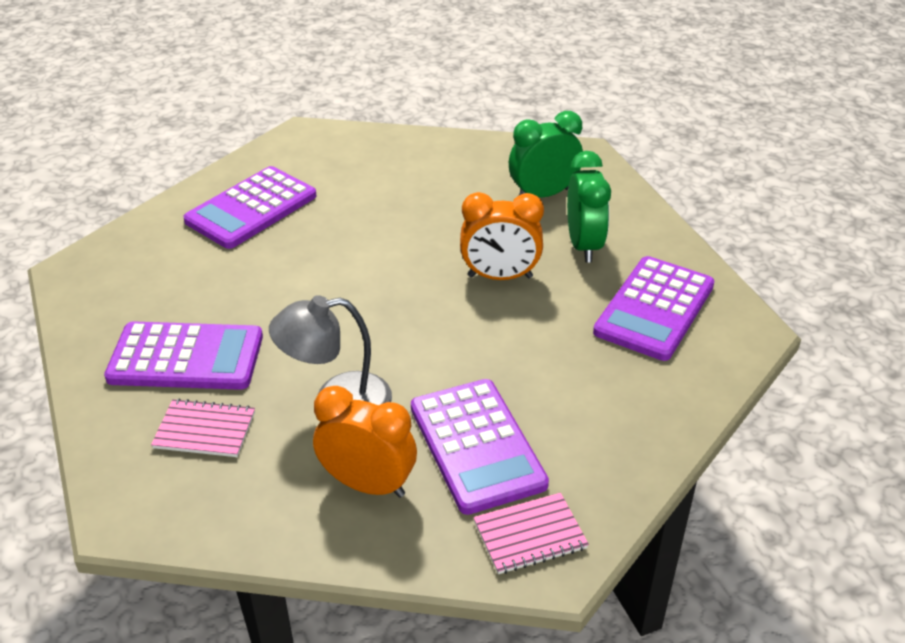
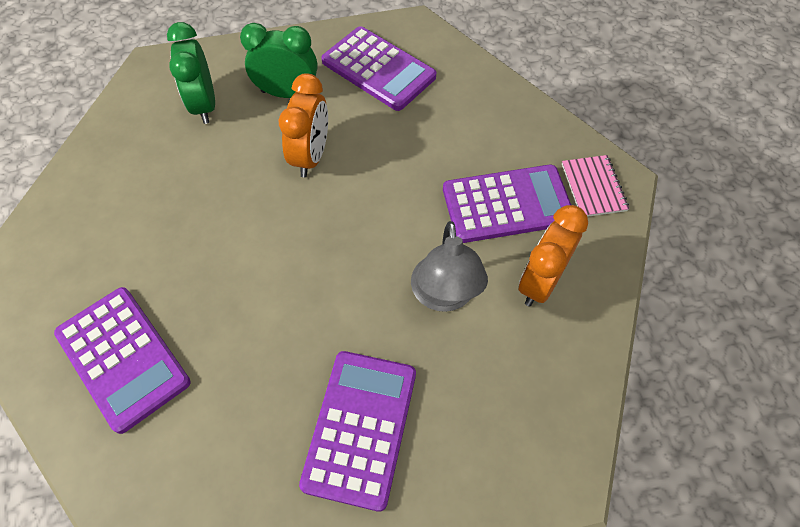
camera: 80 degrees left, 20 degrees up
(205, 430) = (464, 409): pink notebook -> none

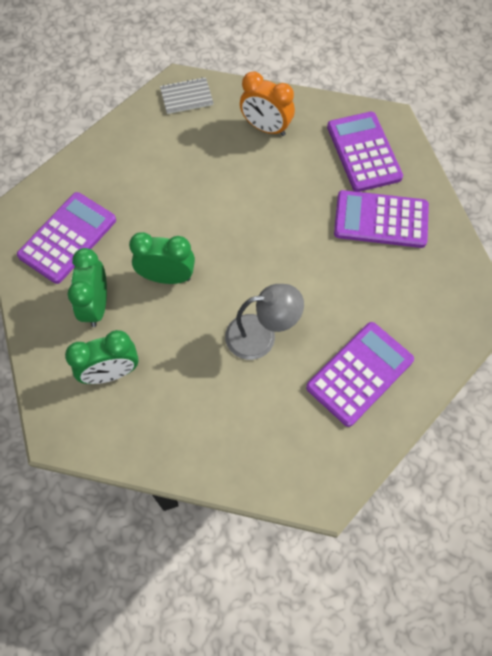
camera: 95 degrees left, 5 degrees up
(311, 156) = (167, 277): orange clock -> green clock
(444, 296) = (283, 180): grey lamp -> grey lamp (261, 335)
(507, 204) = (205, 146): purple calculator -> purple calculator (363, 152)
(593, 187) = (186, 97): pink notebook -> grey notebook

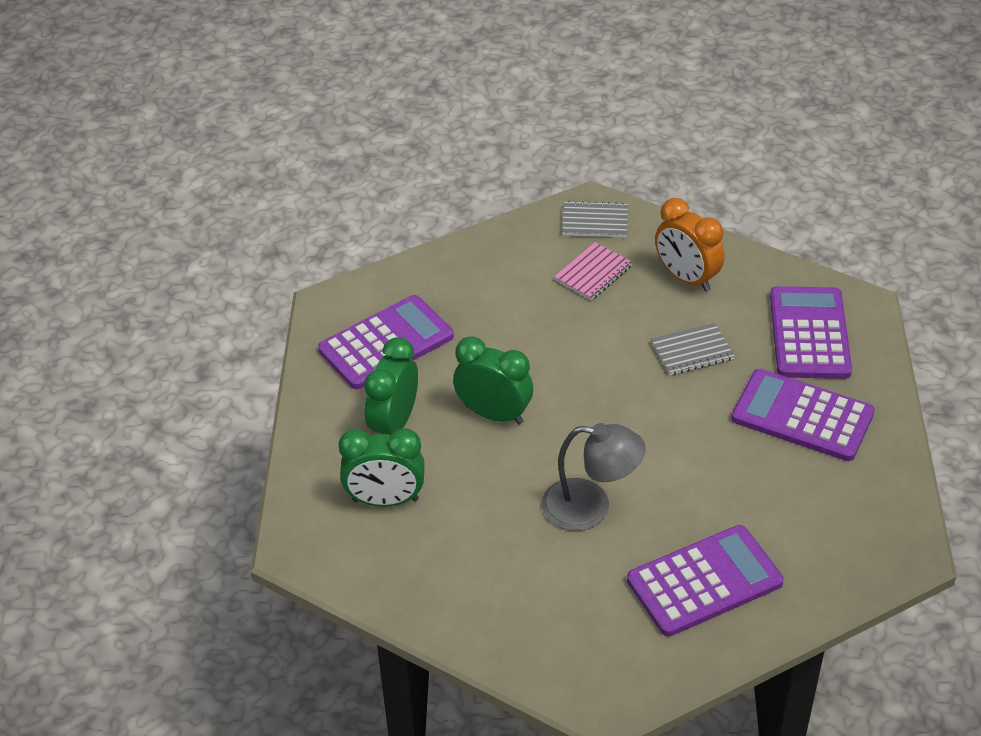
camera: 20 degrees right, 20 degrees down
(199, 140) = (593, 273): none -> pink notebook
(289, 187) = (692, 351): none -> grey notebook

